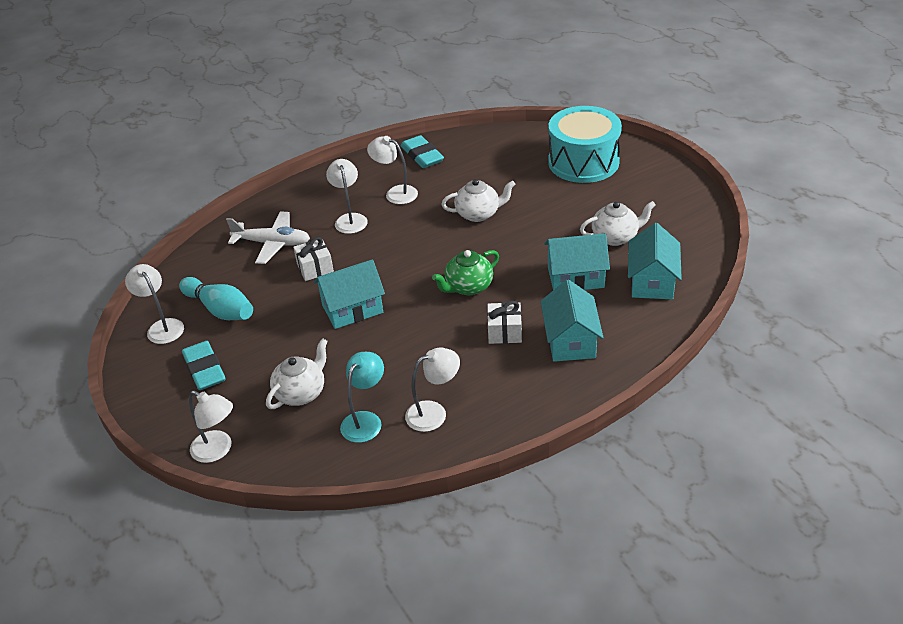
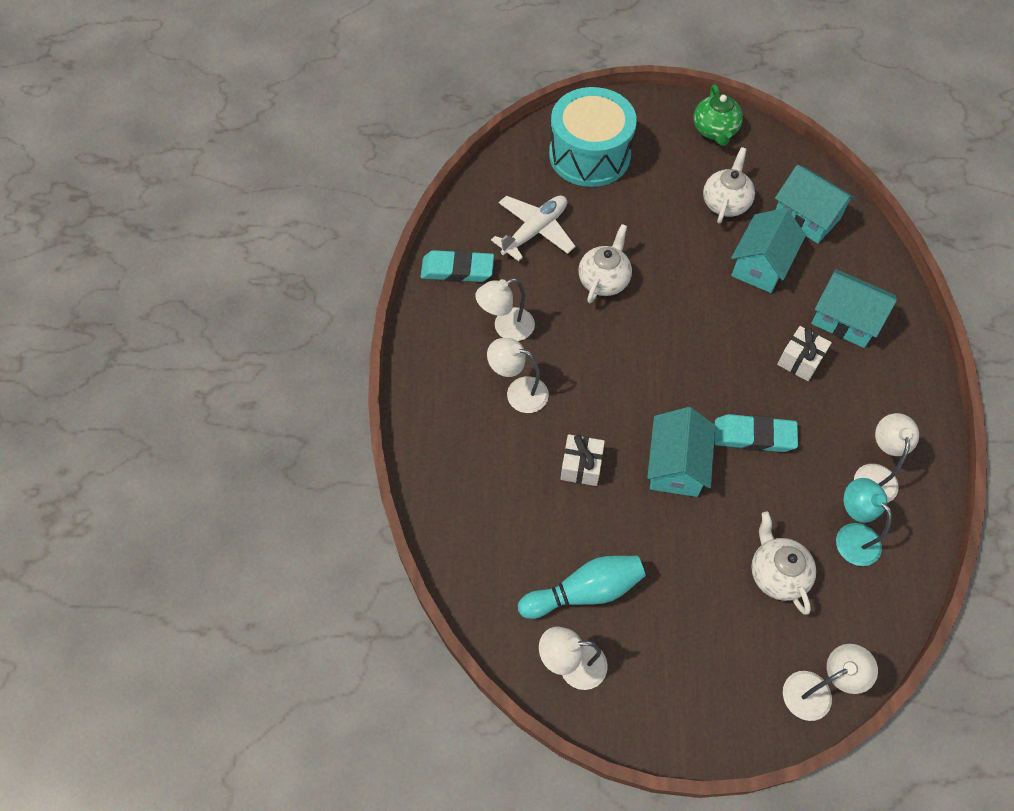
camera: 60 degrees left, 20 degrees up
(204, 369) = (679, 651): turquoise eraser -> turquoise eraser (754, 436)
(272, 243) = (502, 485): white plane -> white plane (535, 231)
(468, 287) = (714, 352): green teapot -> green teapot (715, 131)

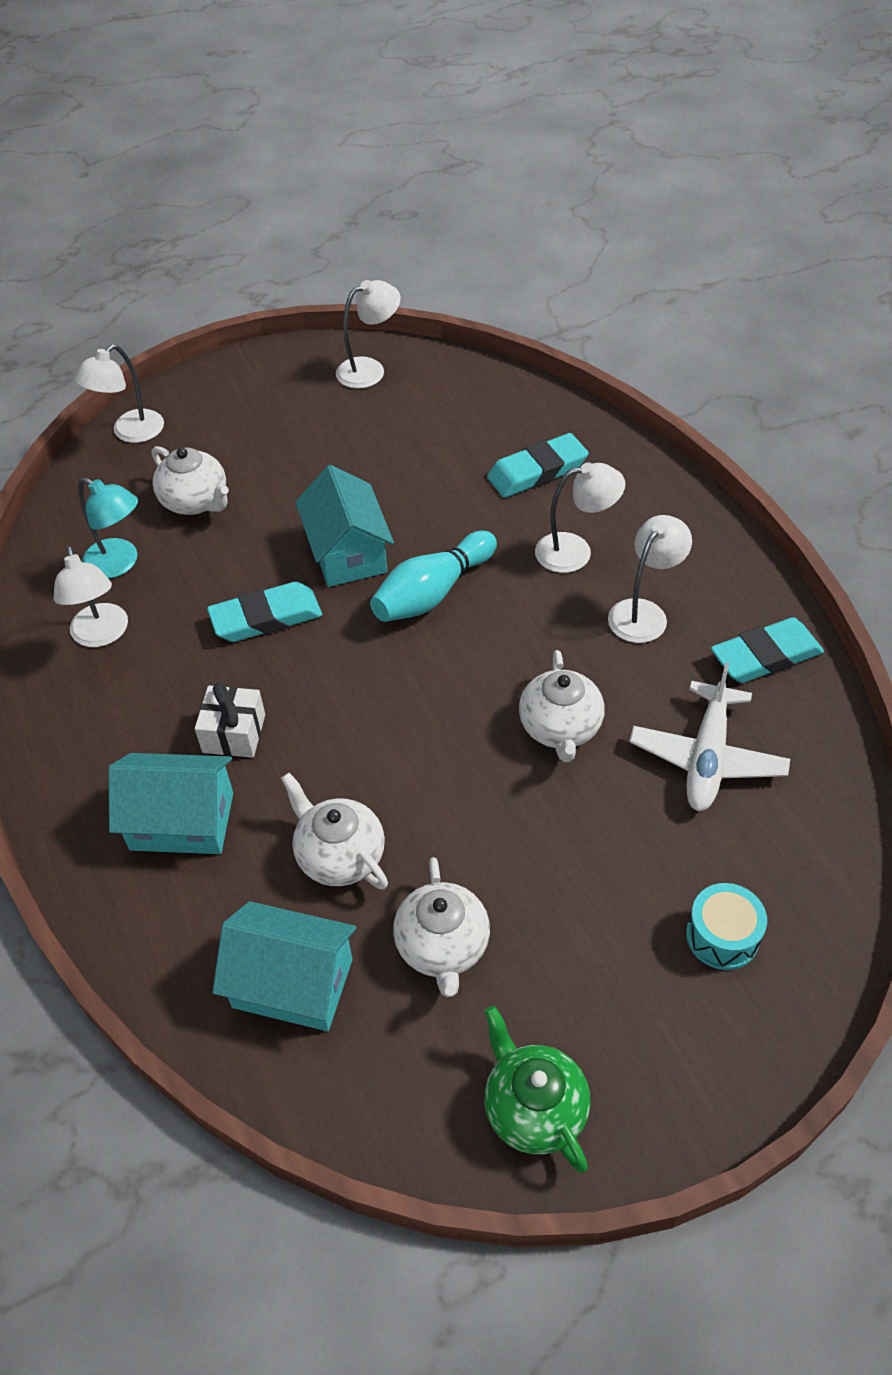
camera: 155 degrees right, 10 degrees down
(500, 474) = (537, 471): none -> turquoise eraser
(581, 466) = (455, 511): white gift -> none
(585, 591) = (388, 419): turquoise bowling pin -> turquoise bowling pin (432, 593)
(589, 155) = (722, 936): turquoise drum -> turquoise drum, size x0.45
(761, 265) = (339, 855): turquoise house -> white teapot

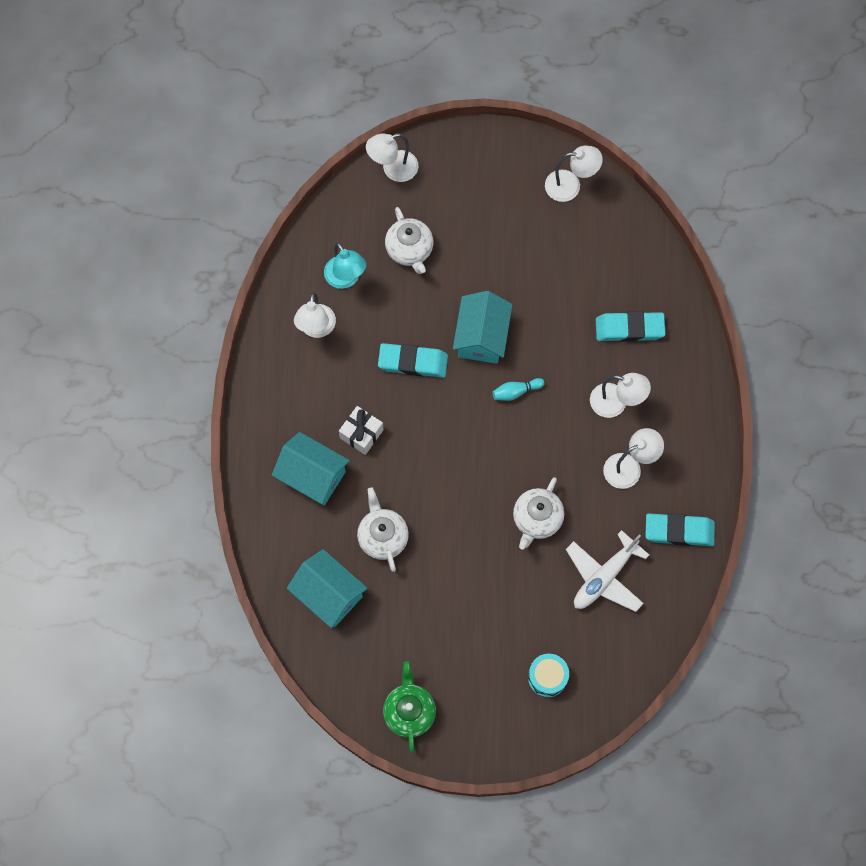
camera: 25 degrees right, 20 degrees up
(432, 593) = (516, 392): turquoise bowling pin -> turquoise bowling pin, size x0.53
(442, 947) = (409, 612): white teapot -> none

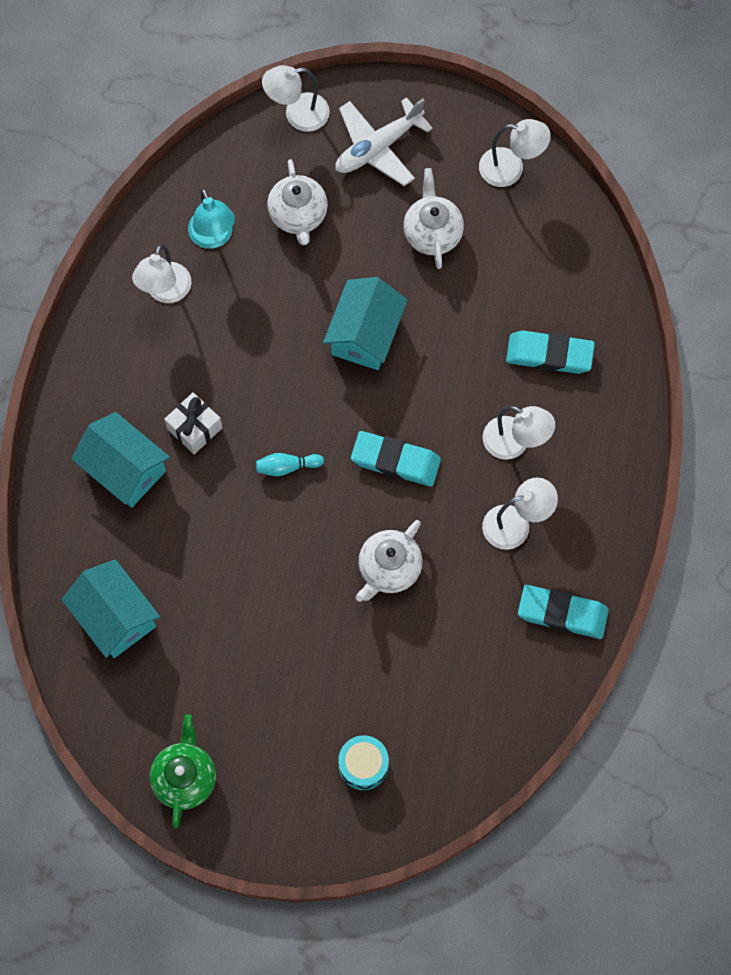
camera: 10 degrees right, 0 degrees up
(382, 537) = (195, 558): white teapot -> white teapot (432, 233)
(413, 362) = (275, 352): turquoise eraser -> turquoise eraser (395, 461)
(516, 392) = (394, 408): turquoise bowling pin -> turquoise bowling pin (287, 467)
(604, 577) = (458, 654): white plane -> white plane (378, 147)

